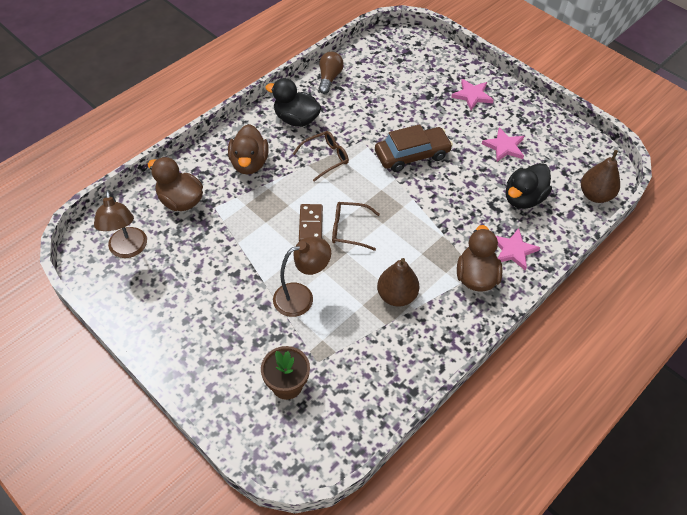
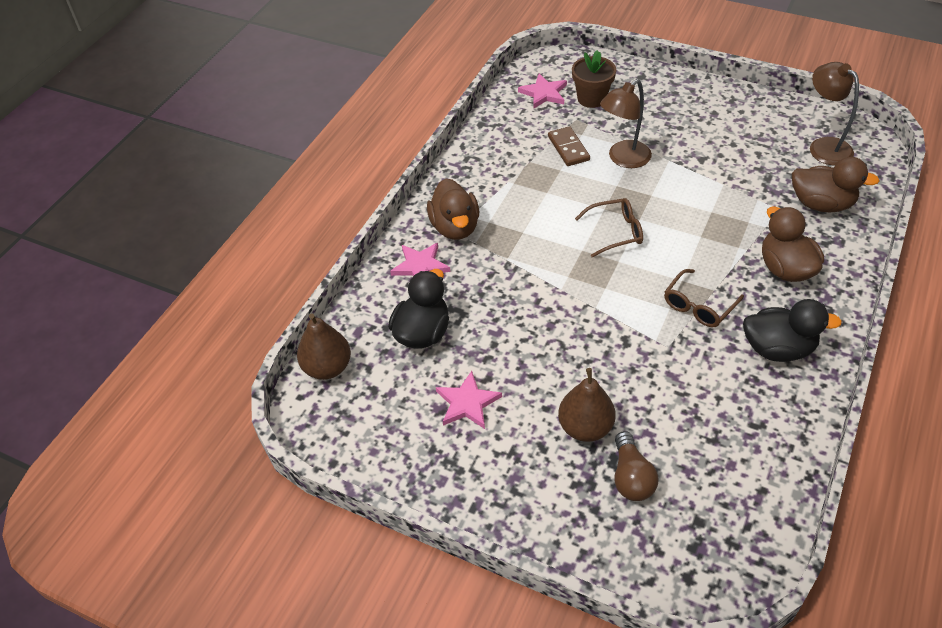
camera: 165 degrees right, 5 degrees down
(310, 224) = (661, 224): brown domino -> brown domino (568, 148)
(329, 78) = (785, 438): brown light bulb -> brown light bulb (631, 477)
(396, 296) = (530, 186): brown pear -> brown pear (585, 427)
(412, 155) = (590, 347): brown car -> none
(472, 95) = (545, 484): pink star -> pink star (544, 93)

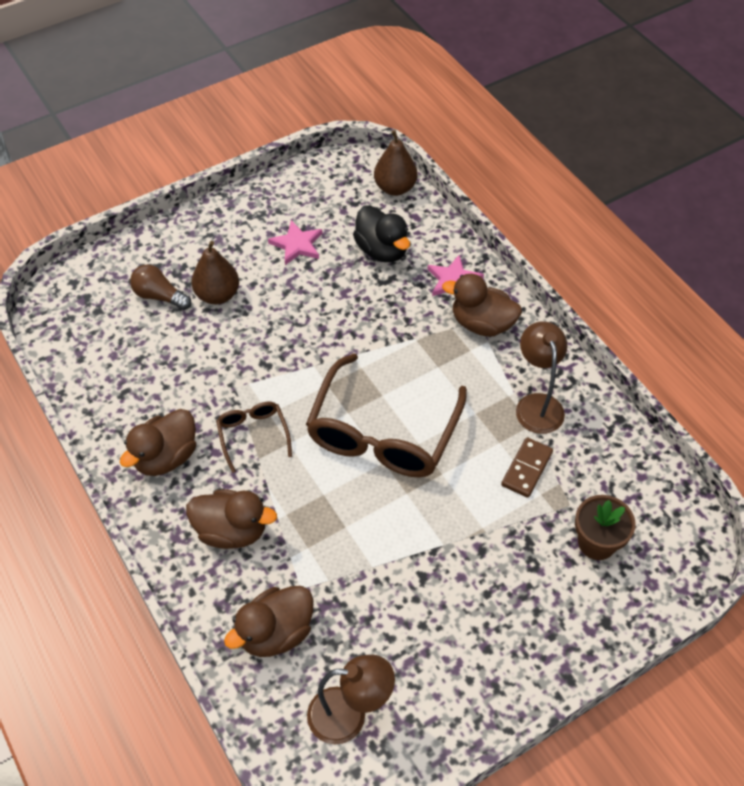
camera: 120 degrees right, 5 degrees up
(544, 93) = (637, 503): pink star -> none
(568, 148) = (527, 469): brown domino -> brown domino turned 75 degrees counterclockwise
(615, 232) = (383, 433): brown glasses -> brown glasses, size x2.10
(623, 159) = (475, 505): brown lamp -> brown lamp (537, 404)
(778, 349) = (166, 457): black duck -> brown duck

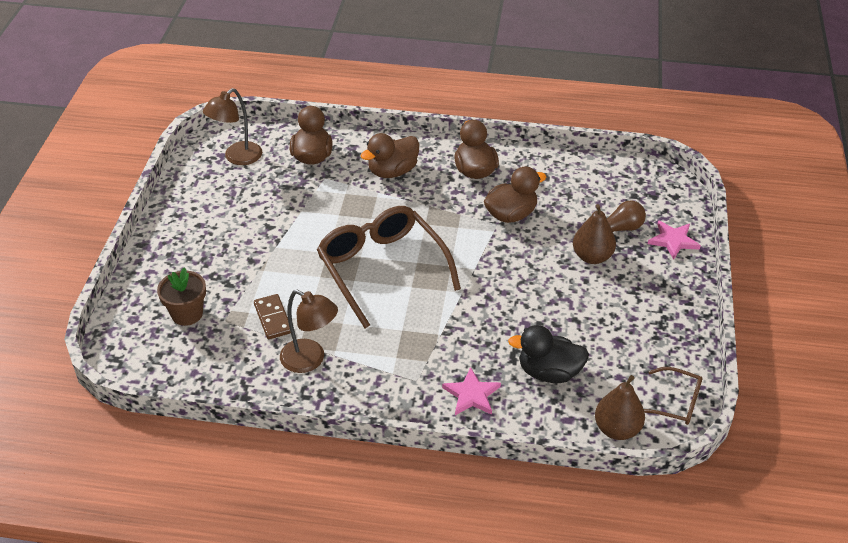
camera: 130 degrees right, 10 degrees down
(253, 435) = (449, 212): brown glasses -> brown glasses (675, 403)
(297, 244) = (604, 326): pink star -> pink star (673, 241)
(482, 324) = (411, 381): brown duck -> brown duck (511, 214)

